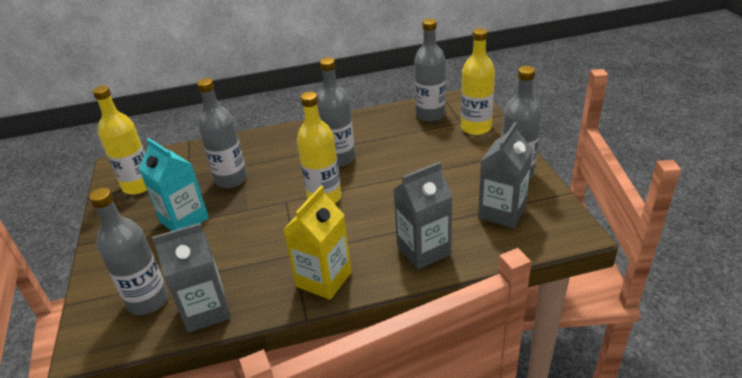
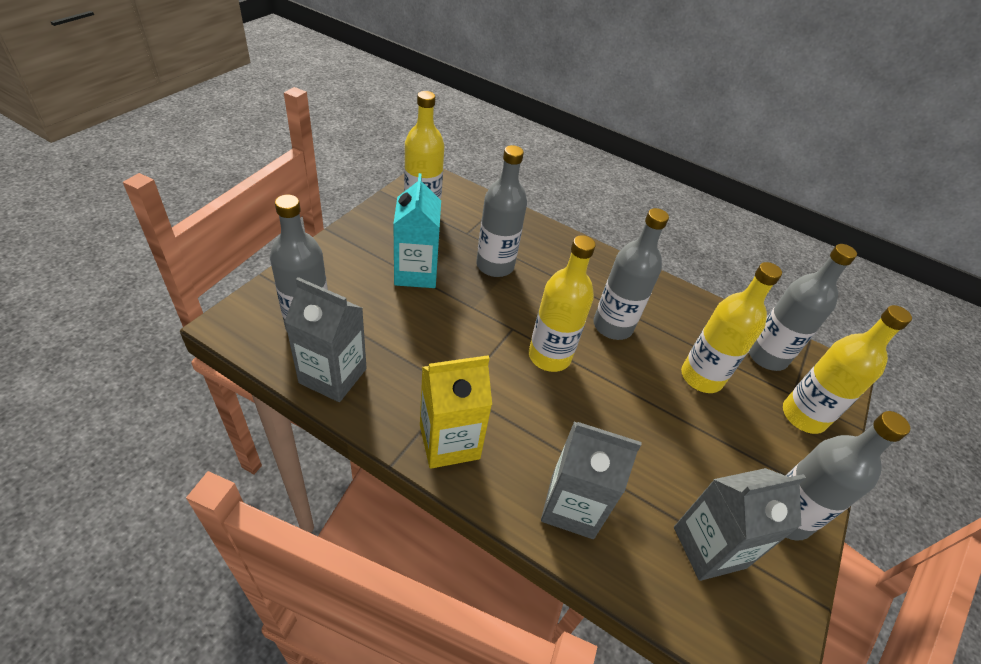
camera: 35 degrees right, 10 degrees up
(412, 147) = (701, 377): none -> yellow bottle

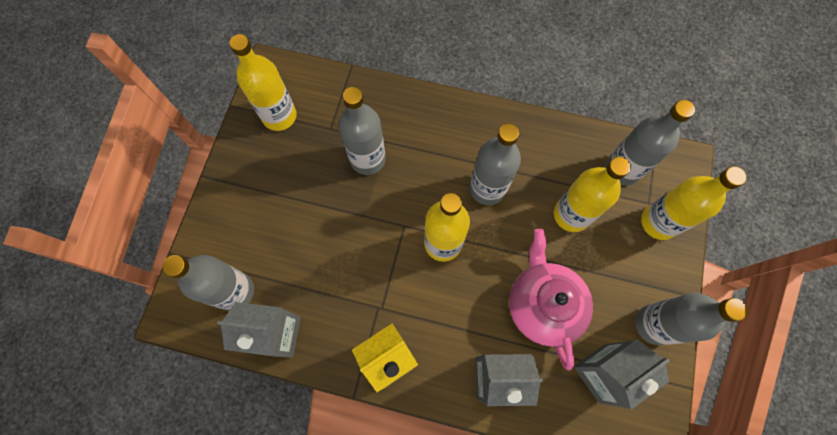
camera: 10 degrees left, 25 degrees up
(416, 273) = (302, 197): turquoise carton -> none
(650, 449) = (543, 304): none -> pink teapot

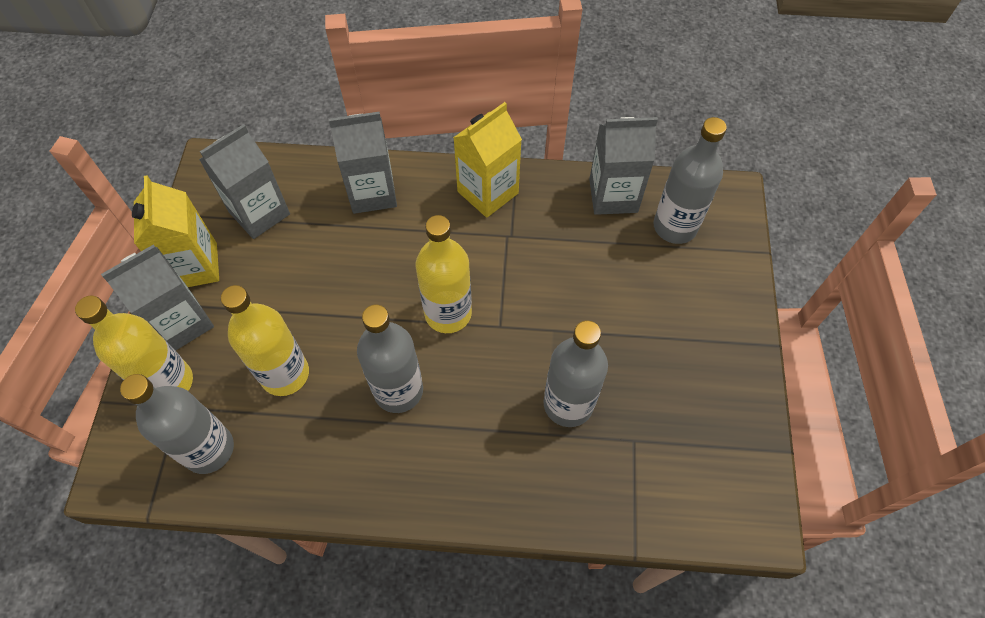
camera: 170 degrees right, 10 degrees down
(279, 116) = (713, 446): yellow bottle -> none
(543, 304) = (322, 267): pink teapot -> none
(654, 324) = (195, 266): grey bottle -> yellow carton
(656, 271) = (181, 323): none -> grey carton

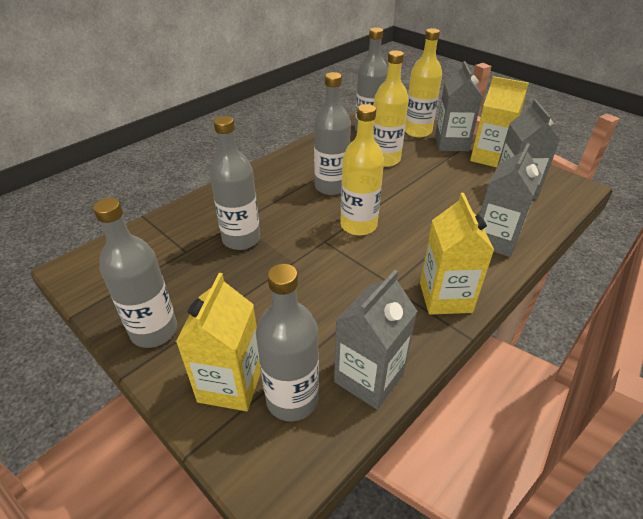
camera: 130 degrees right, 20 degrees down
(705, 270) = (230, 384): none -> yellow carton
(728, 366) = (154, 331): none -> grey bottle

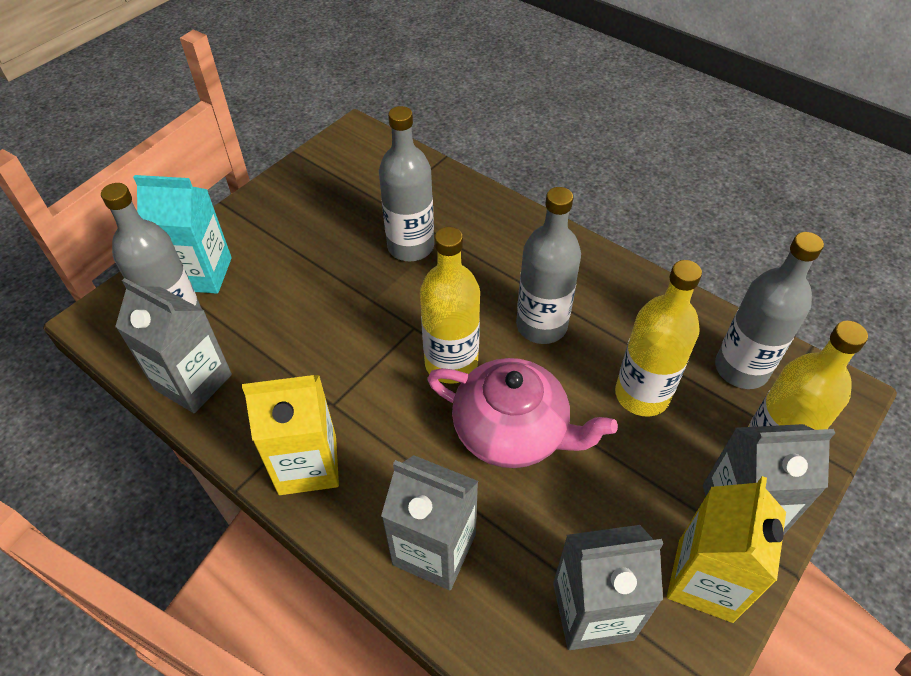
camera: 85 degrees right, 10 degrees up
(154, 331) = (270, 208): grey bottle -> none
(230, 384) = (201, 274): yellow carton -> turquoise carton
(411, 205) = (512, 431): none -> pink teapot

